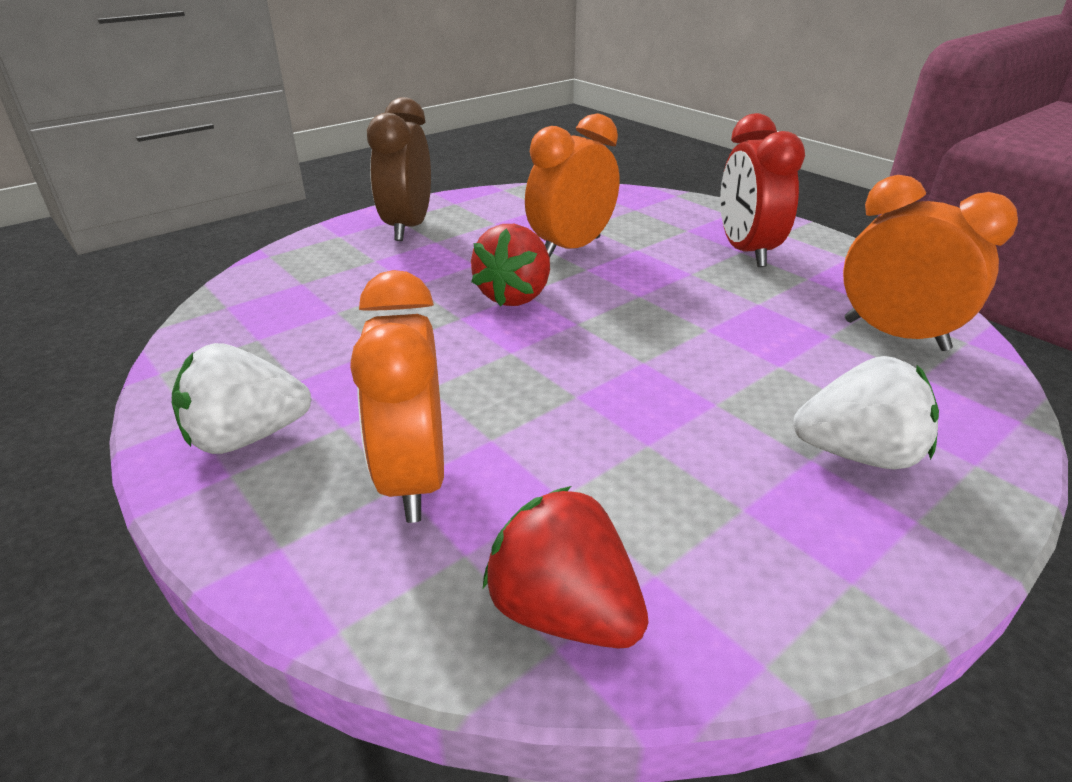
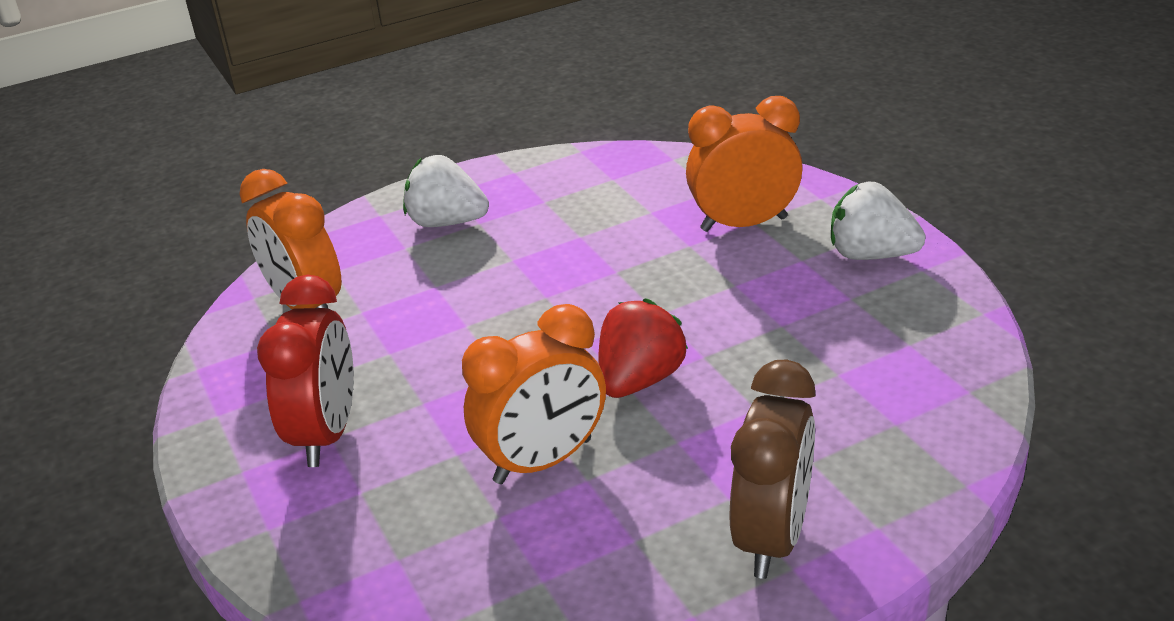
camera: 165 degrees left, 0 degrees up
(247, 437) = (871, 255): white strawberry -> white strawberry turned 150 degrees counterclockwise
(414, 478) = (744, 224): orange clock -> orange clock turned 105 degrees counterclockwise
(563, 611) = (665, 168): red strawberry -> none

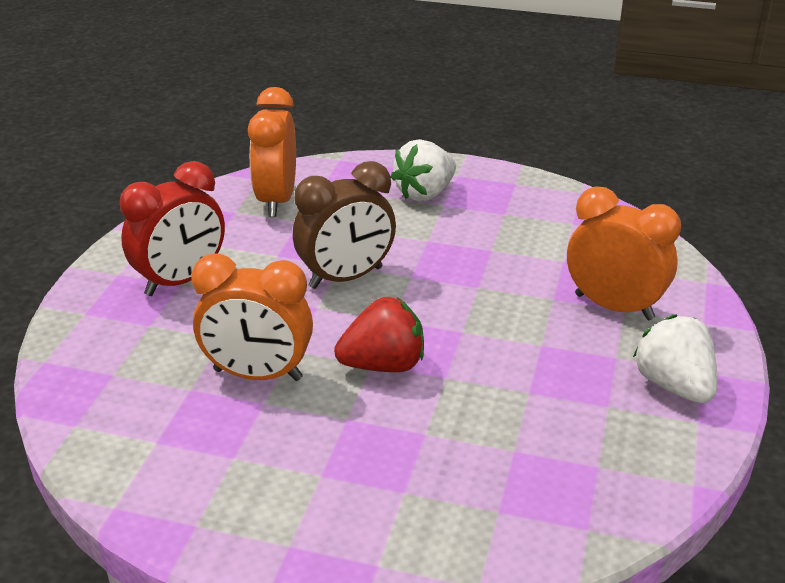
camera: 40 degrees right, 0 degrees up
(447, 222) = (425, 193): white strawberry -> white strawberry turned 105 degrees counterclockwise
(772, 537) = (306, 518): brown clock -> brown clock (346, 278)

